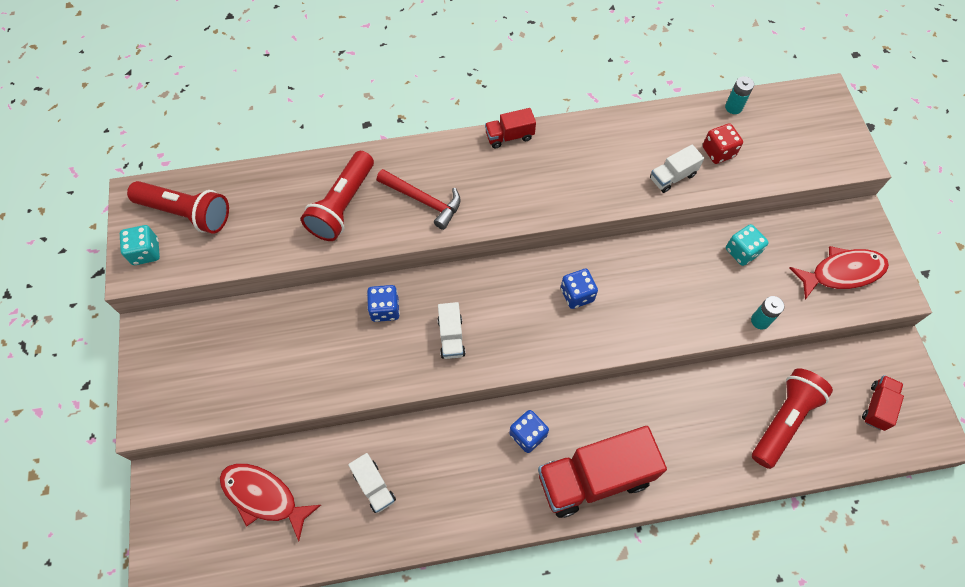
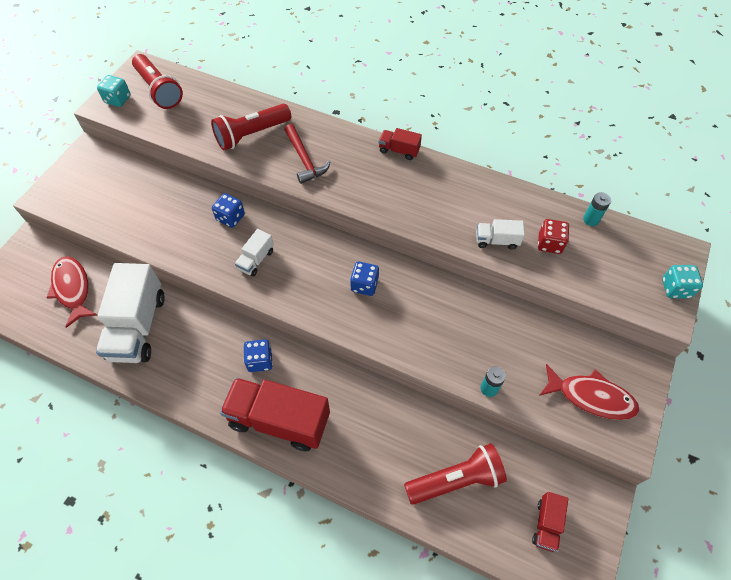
camera: 35 degrees right, 5 degrees down
(374, 486) = (138, 326): white truck -> white truck, size x2.10
(742, 252) = (517, 331): turquoise dice -> turquoise dice (675, 288)
(877, 406) = (546, 524): red truck -> red truck turned 135 degrees clockwise

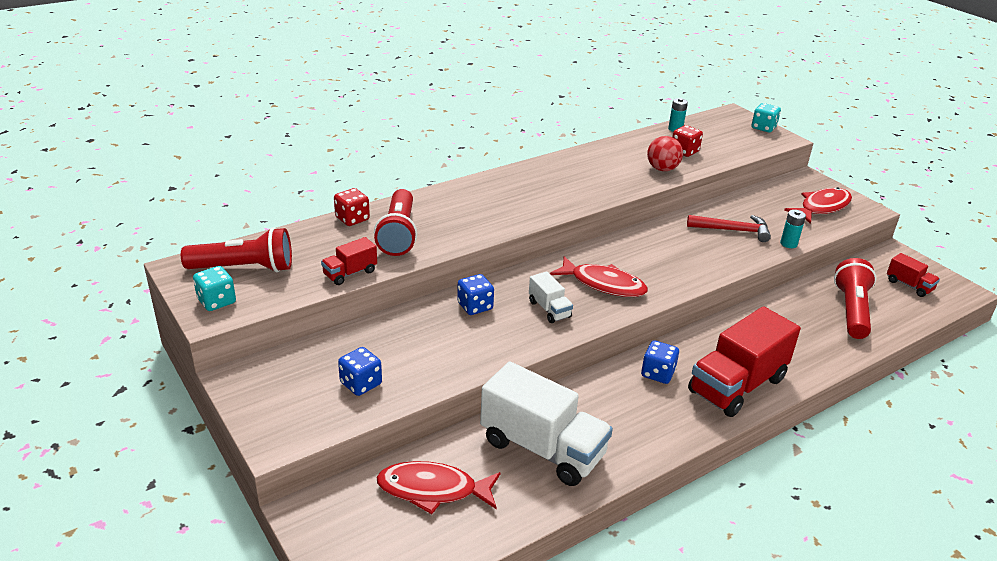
camera: 60 degrees left, 25 degrees down
(253, 103) = (352, 219): none -> red dice
(304, 159) = (471, 218): red hammer -> red hammer (733, 230)
(313, 278) = (603, 284): none -> red fish
(364, 285) = (636, 261): blue dice -> blue dice (361, 384)
(399, 150) = (515, 171): red truck -> red truck (350, 273)
(496, 240) = (662, 169): white truck -> red ball

